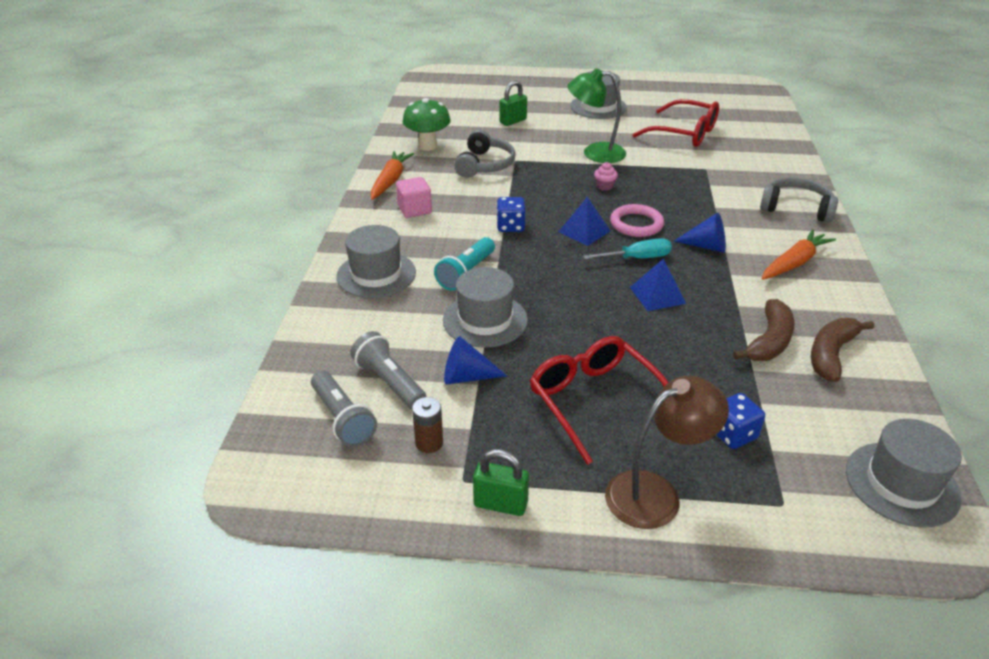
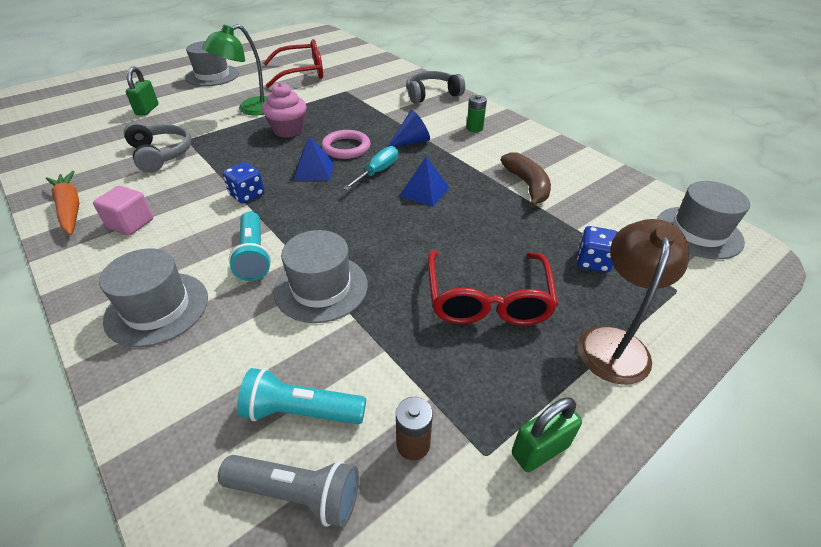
camera: 45 degrees left, 5 degrees up
(389, 382) = (301, 411): grey flashlight -> turquoise flashlight
(428, 146) = (79, 160): green mushroom -> none
(467, 377) = (367, 351): blue cone -> none
(594, 401) = (487, 299): red glasses -> red glasses turned 105 degrees counterclockwise
(604, 186) = (288, 130): pink cupcake -> pink cupcake, size x1.93
(794, 263) = (474, 128): orange carrot -> green battery
(831, 354) = (566, 175): brown banana -> none

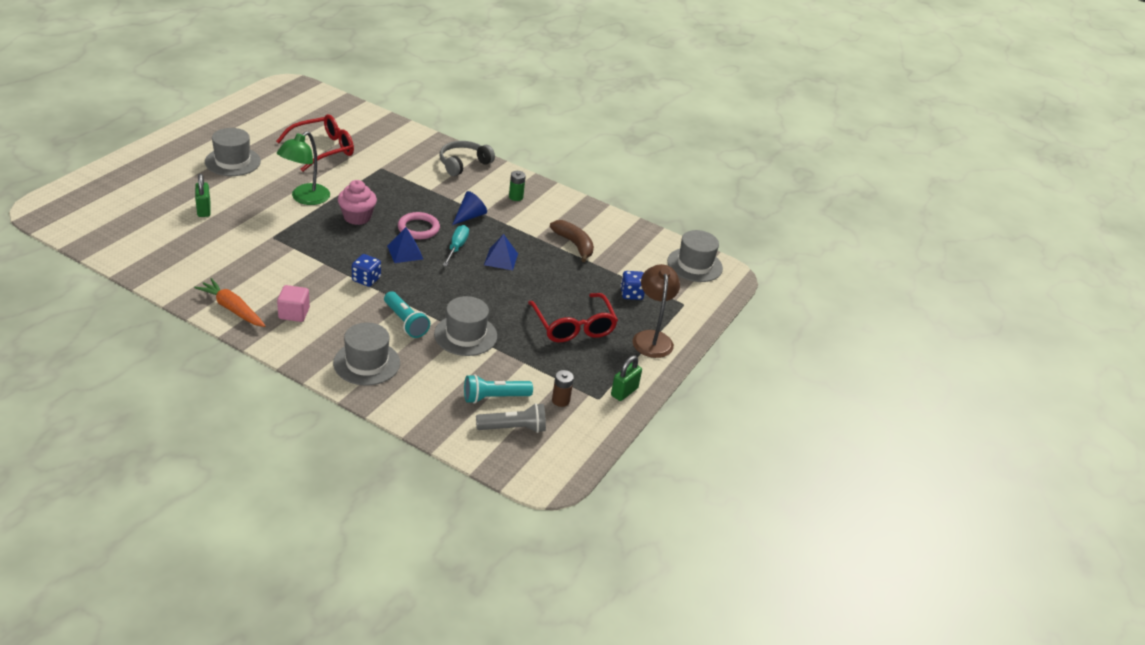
camera: 25 degrees left, 5 degrees down
(161, 154) = (262, 254): grey headphones -> none

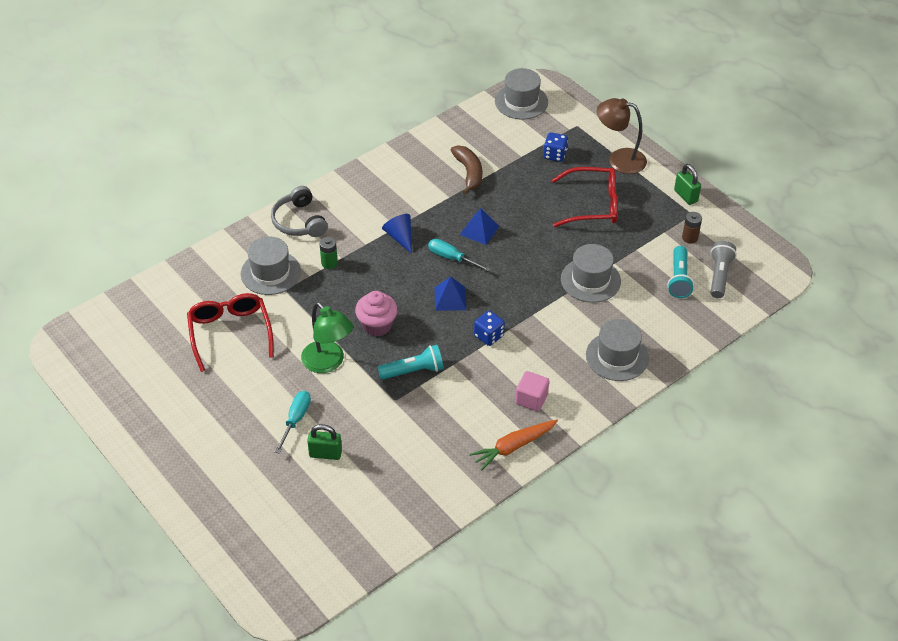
camera: 65 degrees left, 10 degrees up
(232, 161) = (230, 418): grey hat -> grey hat (270, 273)
(237, 191) = (295, 420): none -> turquoise screwdriver
(405, 322) = (563, 318): turquoise flashlight -> turquoise flashlight (413, 371)
(418, 228) = (411, 280): pink ring -> none
(516, 197) = (375, 195): green battery -> green battery (329, 263)
(574, 244) = (469, 173): brown banana -> brown banana turned 90 degrees clockwise

